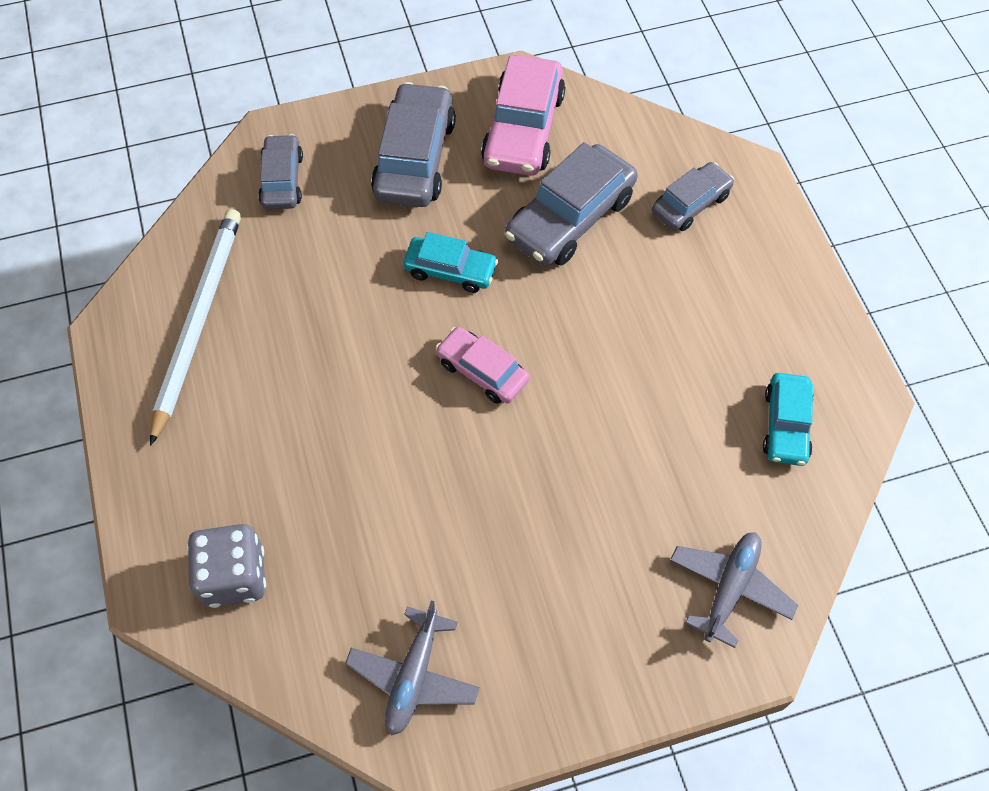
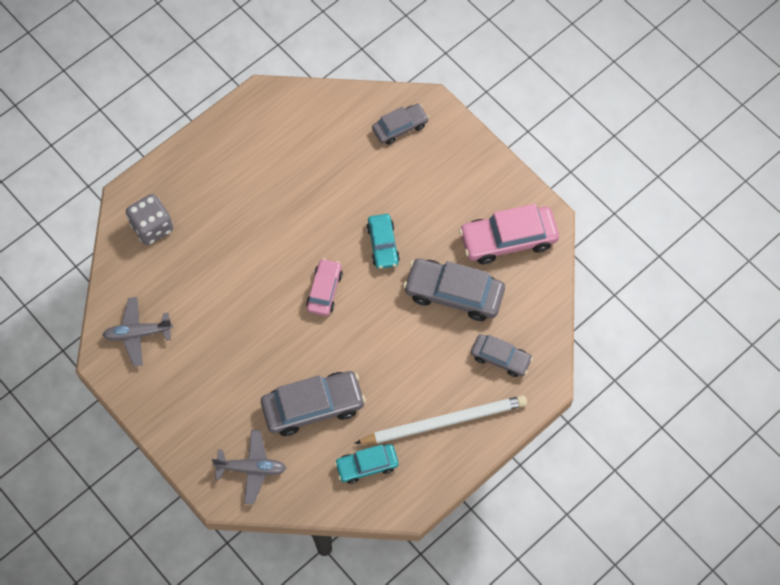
camera: 65 degrees right, 5 degrees up
(198, 321) = (286, 134): white pencil -> white pencil (444, 422)
(415, 158) = (453, 189): grey car -> grey car (313, 407)

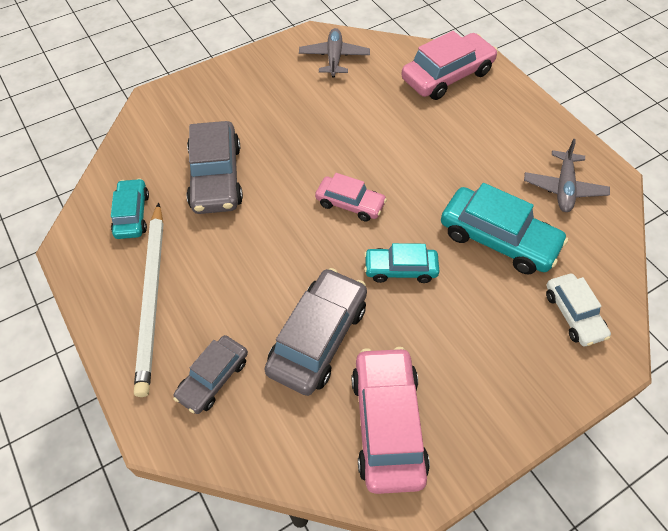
camera: 100 degrees right, 10 degrees down
(152, 227) = (447, 76): grey dice -> pink car
(251, 468) = (169, 122): grey plane -> grey plane (563, 188)
(341, 178) = (498, 239): none -> turquoise car
(400, 127) = (573, 314): grey car -> white car

